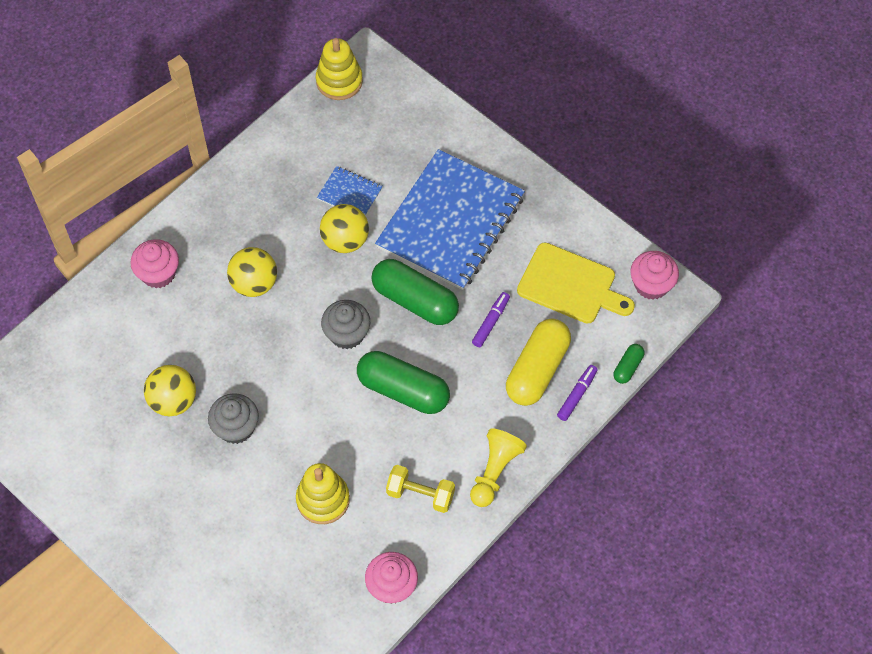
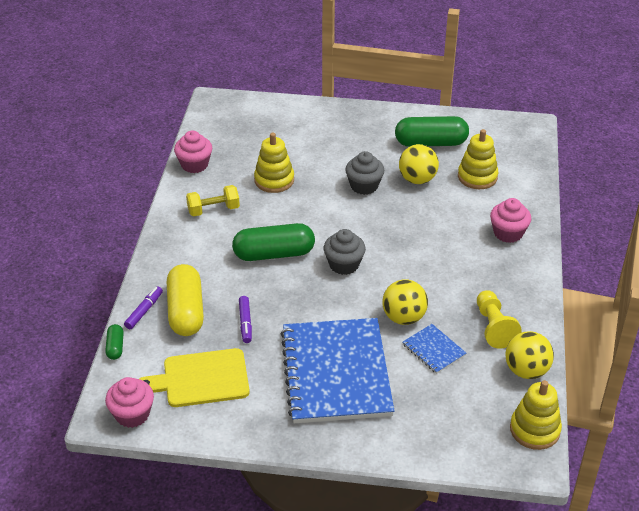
camera: 145 degrees right, 20 degrees down
(110, 364) = (477, 177): none -> yellow stacking toy
(254, 283) = (438, 260): yellow ball -> yellow ball (526, 370)
(350, 193) = (433, 350): blue notebook -> blue notebook turned 60 degrees clockwise
(415, 300) = (314, 307): green capsule -> green capsule (431, 143)
(494, 472) = (172, 242): yellow pawn -> yellow pawn (493, 327)
(577, 395) = (144, 311): purple marker -> purple marker turned 150 degrees counterclockwise

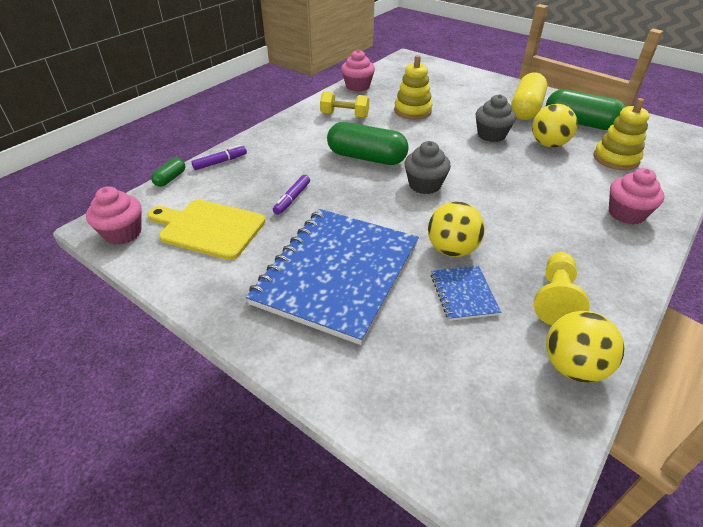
camera: 30 degrees right, 0 degrees up
(186, 311) = (252, 173): yellow capsule -> yellow capsule (526, 109)
(534, 430) = (543, 455): yellow stacking toy -> none

